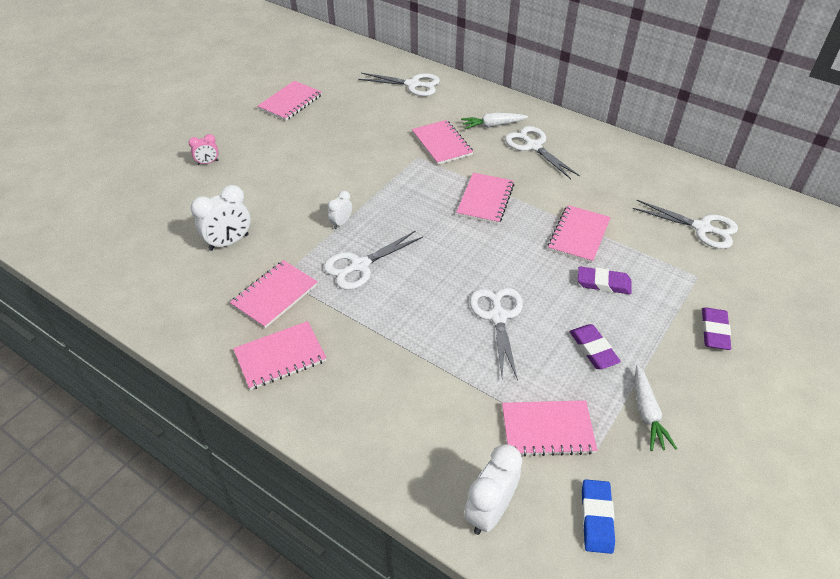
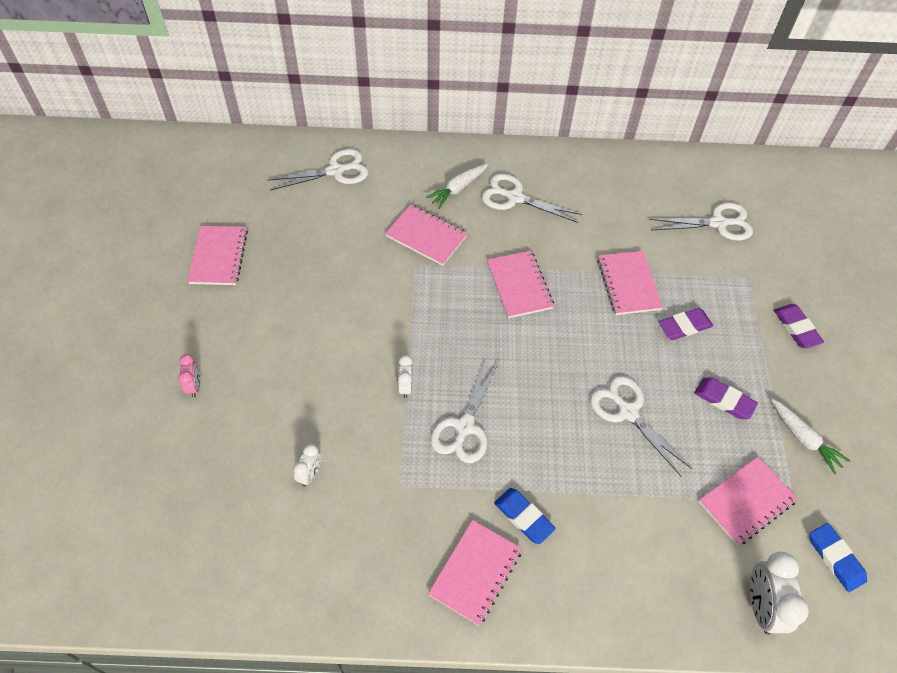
camera: 35 degrees left, 10 degrees up
(208, 163) = (194, 386): pink clock -> pink clock turned 45 degrees counterclockwise
(229, 242) = (310, 474): white clock -> white clock, size x0.56
(275, 295) = (412, 509): pink notebook -> none
(349, 342) = (523, 517): none -> blue eraser

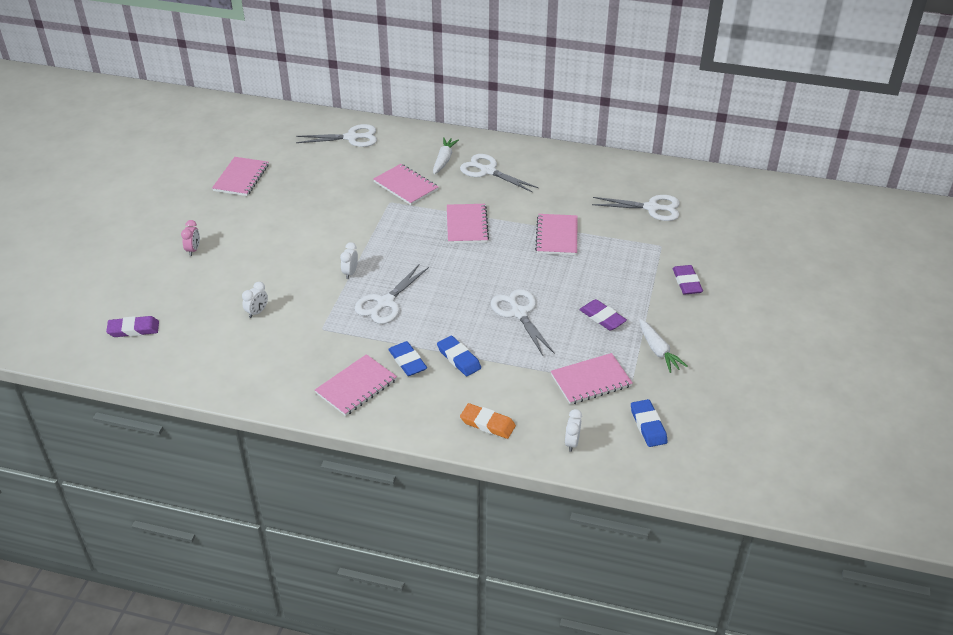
camera: 15 degrees right, 15 degrees down
(458, 189) = (444, 160): white carrot -> white carrot turned 135 degrees clockwise
(583, 499) = (459, 358): none -> blue eraser
(653, 598) = (487, 423): none -> orange eraser
(684, 326) = (591, 268): purple eraser -> purple eraser (133, 329)
(761, 606) = (572, 443): white clock -> white clock, size x0.56

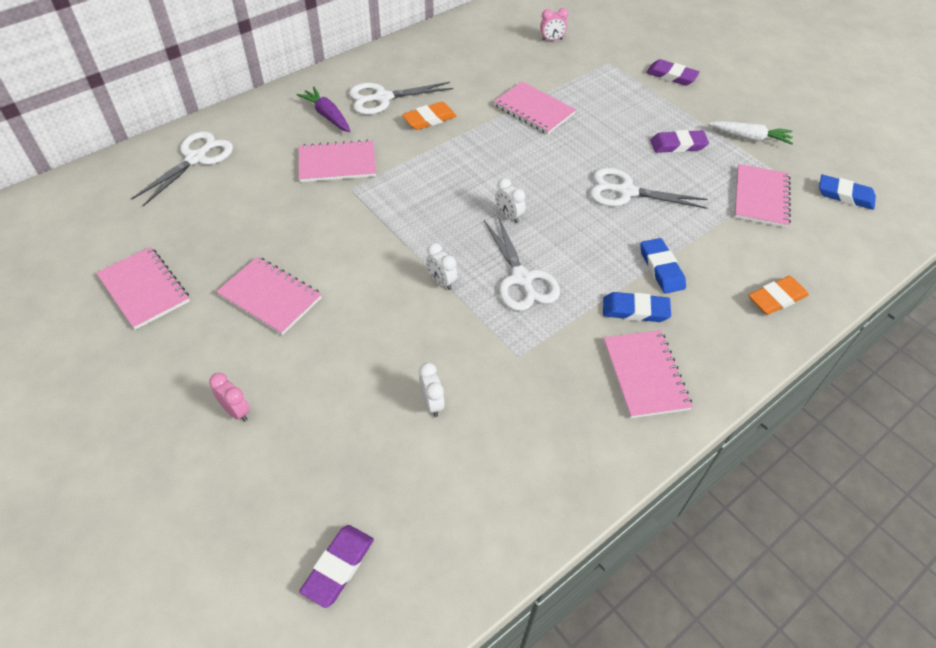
camera: 55 degrees left, 10 degrees up
(444, 160) = (327, 116): white carrot -> purple carrot
(459, 358) = (661, 268): blue eraser -> blue eraser turned 75 degrees clockwise
(466, 225) = (454, 155): pink notebook -> pink notebook (270, 297)
(490, 199) = (429, 119): none -> orange eraser
(572, 443) = (840, 254): white clock -> white clock (508, 216)
(652, 208) = (552, 40): white scissors -> pink clock

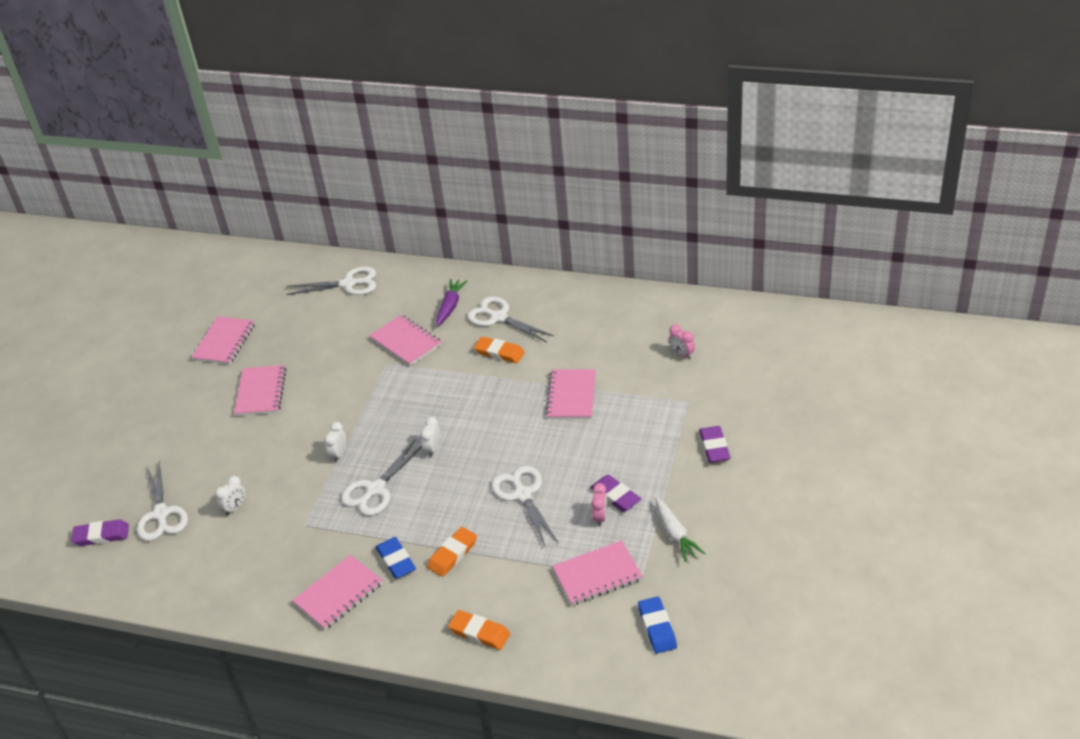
camera: 60 degrees right, 10 degrees down
(236, 411) = (169, 435): pink clock -> pink clock (600, 517)
(367, 481) = (161, 514): none -> white scissors
(661, 268) = (452, 554): blue eraser -> orange eraser

